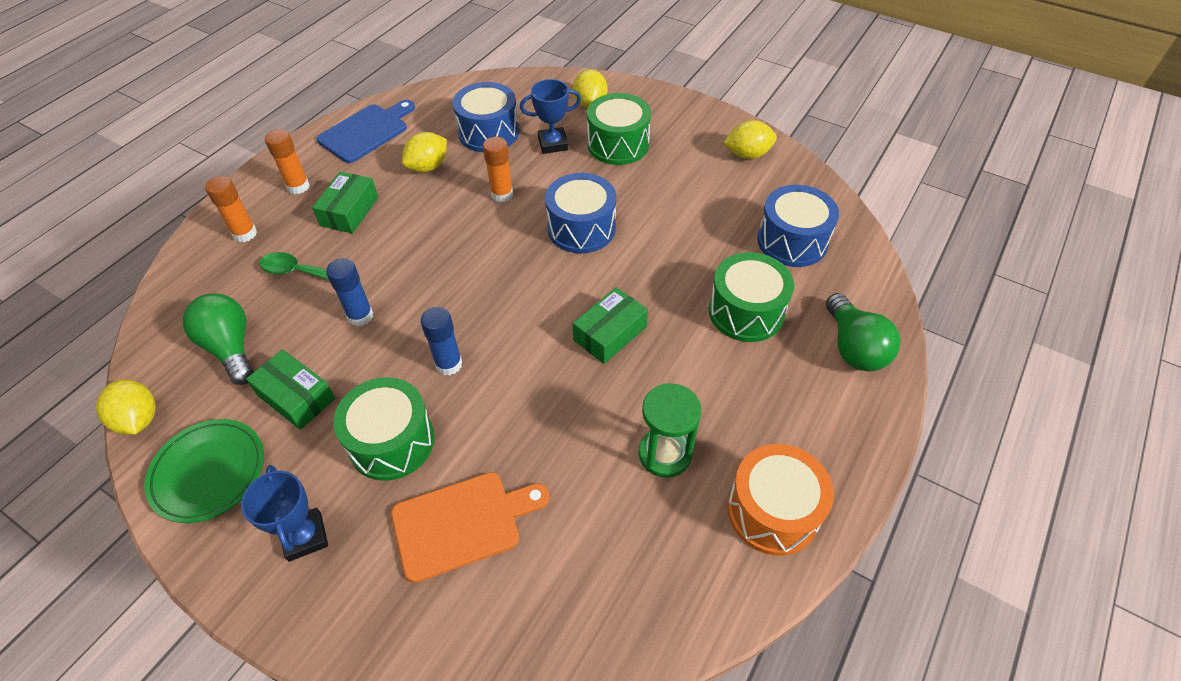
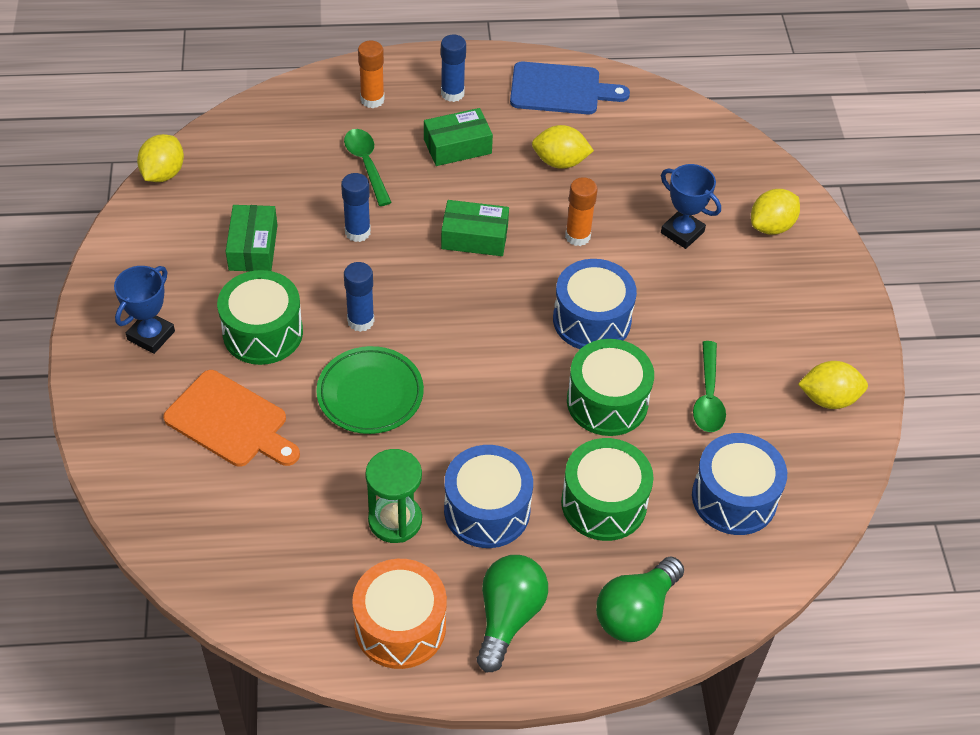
camera: 50 degrees right, 0 degrees up
(209, 472) = (155, 245): green plate -> green plate (370, 394)
(231, 347) = (262, 176): green light bulb -> green light bulb (508, 617)
(298, 186) = (452, 93): orange glue stick -> blue glue stick
(488, 132) = (648, 175): blue drum -> blue drum (487, 510)
(610, 333) = (487, 412): green box -> green box (474, 237)
(618, 144) = (733, 283): green drum -> green drum (607, 402)
(698, 207) = (708, 396): none -> green spoon
(747, 155) = (828, 398): yellow lemon -> yellow lemon turned 45 degrees counterclockwise

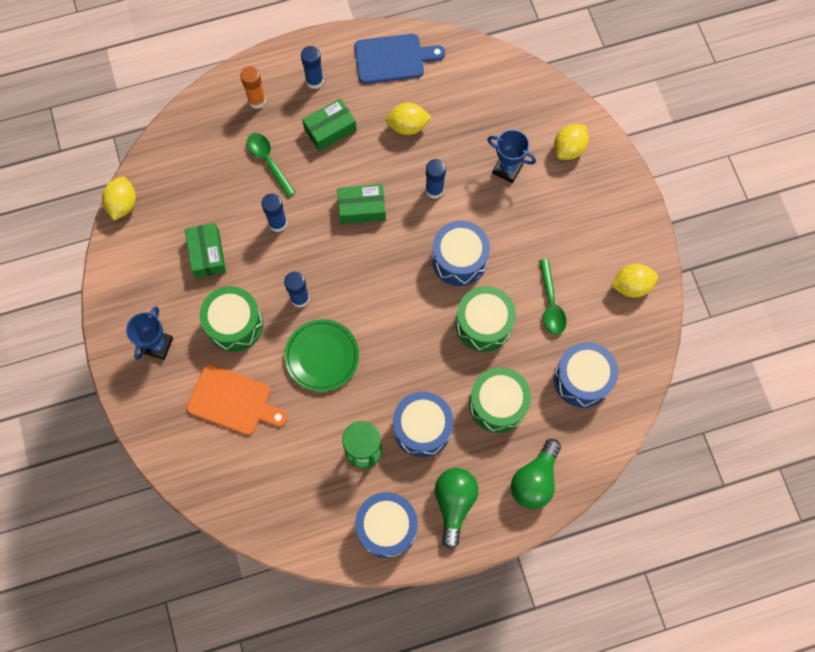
camera: 10 degrees left, 20 degrees up
(400, 626) = (387, 527): orange drum -> blue drum
(577, 236) = (434, 190): orange glue stick -> blue glue stick

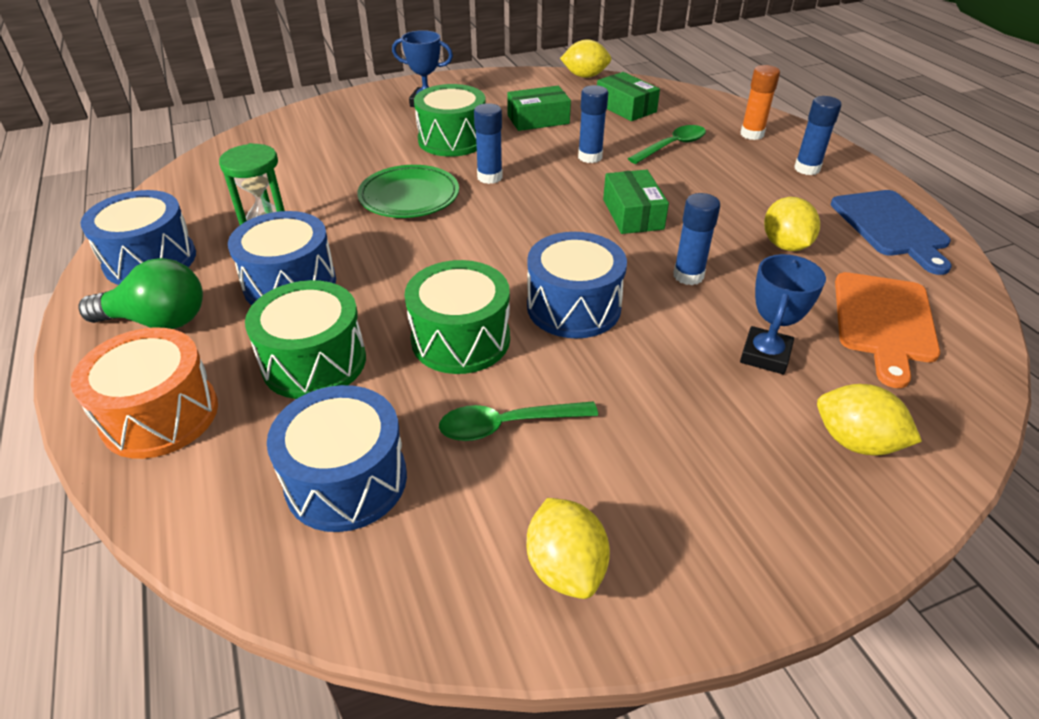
camera: 85 degrees right, 30 degrees down
(233, 401) = (356, 145): orange cutting board -> orange cutting board (883, 321)
(330, 129) = (741, 184): green box -> green box (626, 107)
(535, 480) = (160, 415): green light bulb -> orange drum

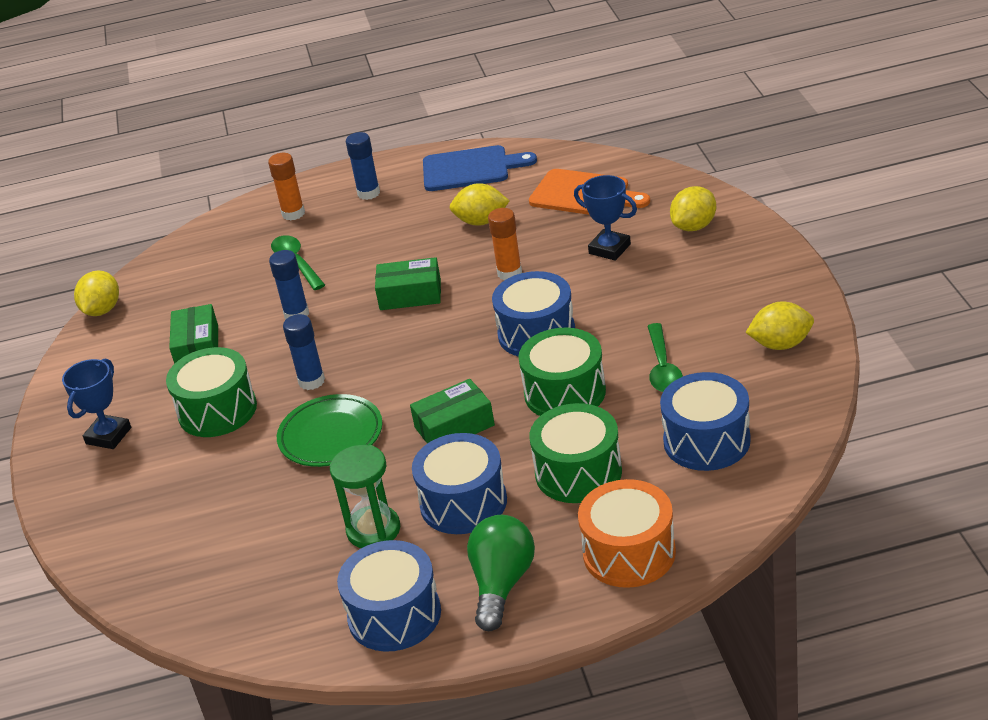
camera: 75 degrees left, 5 degrees down
(626, 107) = (198, 285): green box -> green box (454, 426)
(688, 276) = (509, 273): blue glue stick -> orange glue stick

